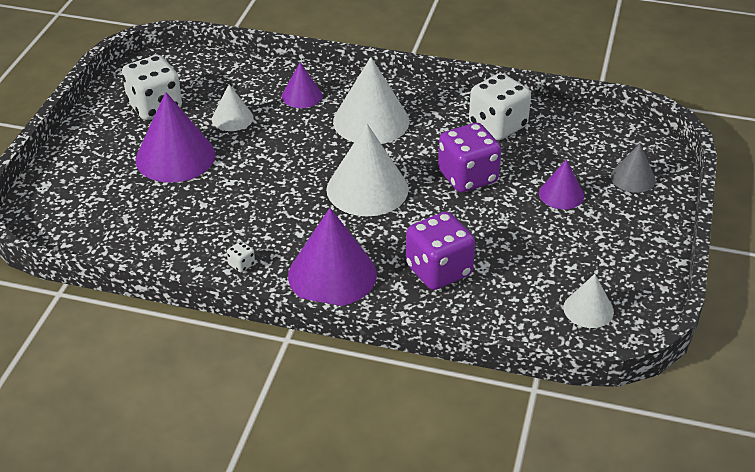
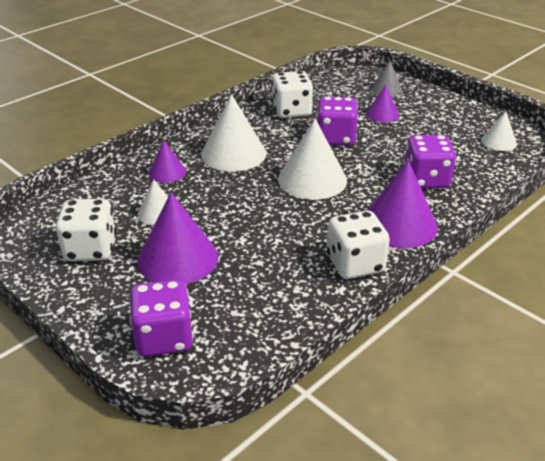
camera: 60 degrees left, 5 degrees down
(71, 191) = (164, 338): none -> purple dice
(241, 264) = (355, 264): white dice -> white dice, size x2.50

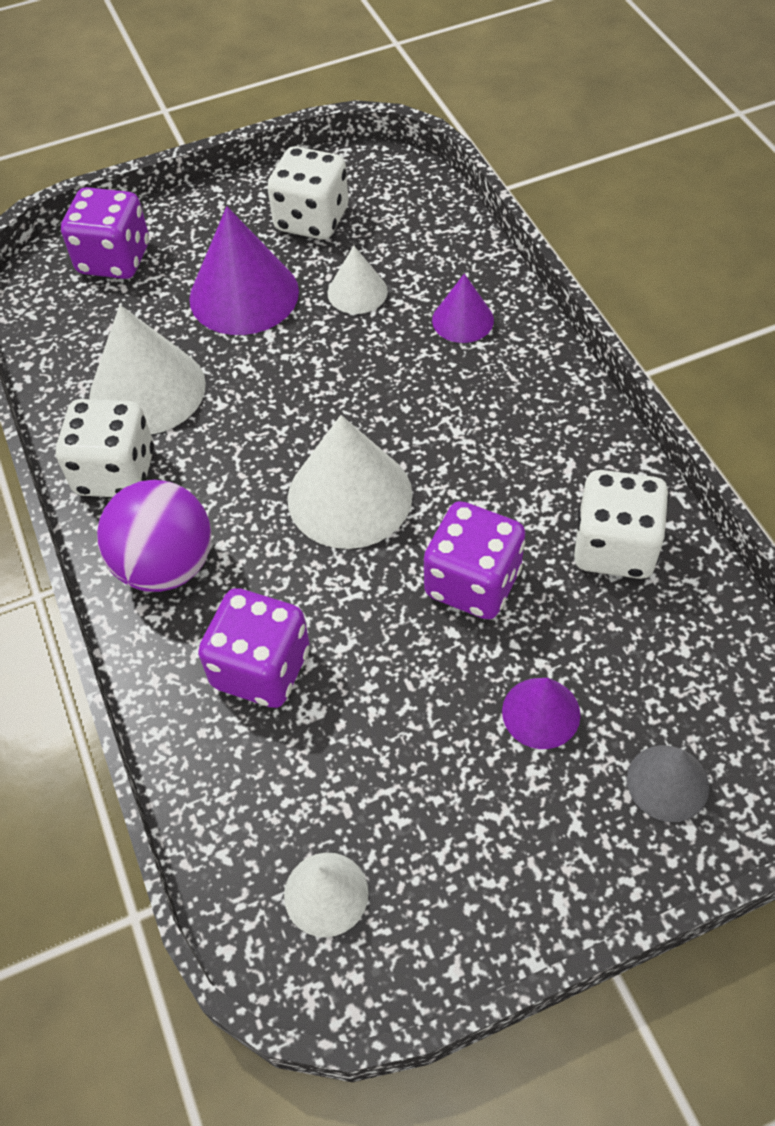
camera: 115 degrees right, 20 degrees up
(233, 153) = (484, 413): white cone -> white cone (147, 390)
(399, 224) = (166, 565): purple cone -> purple ball

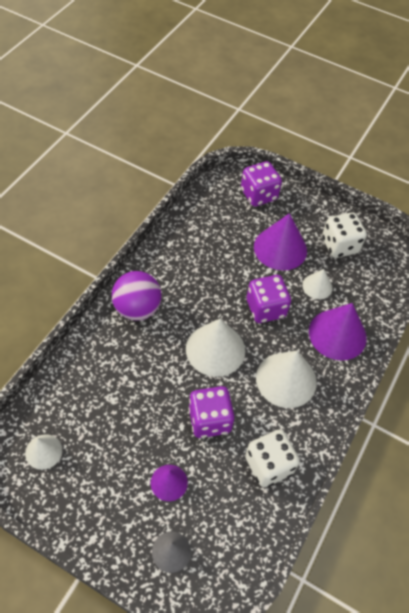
camera: 45 degrees right, 0 degrees up
(115, 472) = (164, 264): white dice -> none
(147, 390) = (208, 248): white cone -> white cone (286, 379)
(261, 668) = (117, 369): purple dice -> purple dice (265, 308)
(462, 320) = (337, 334): purple cone -> purple cone, size x1.83

